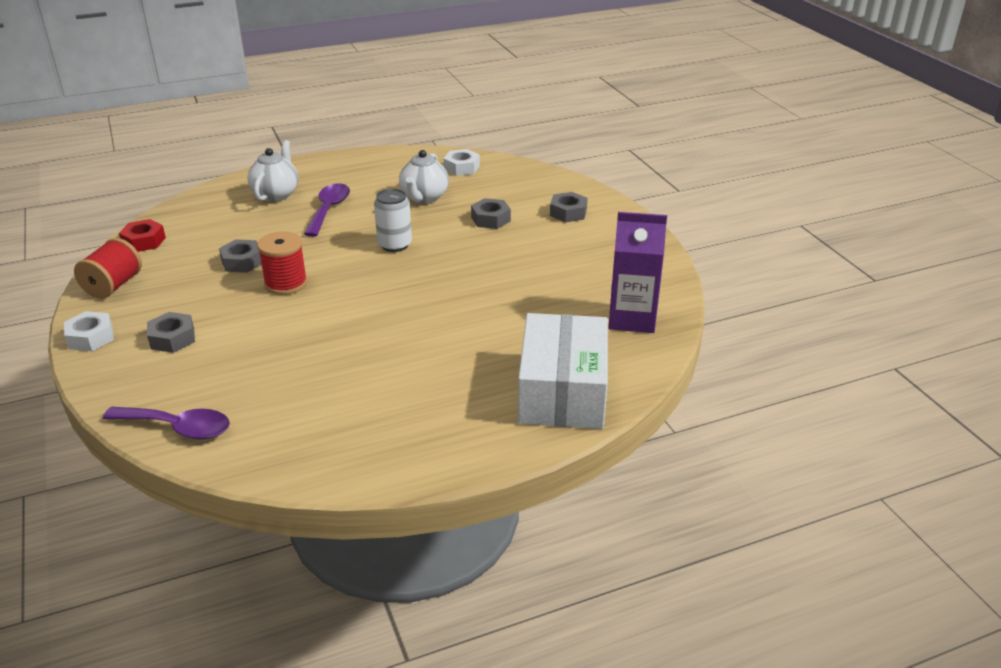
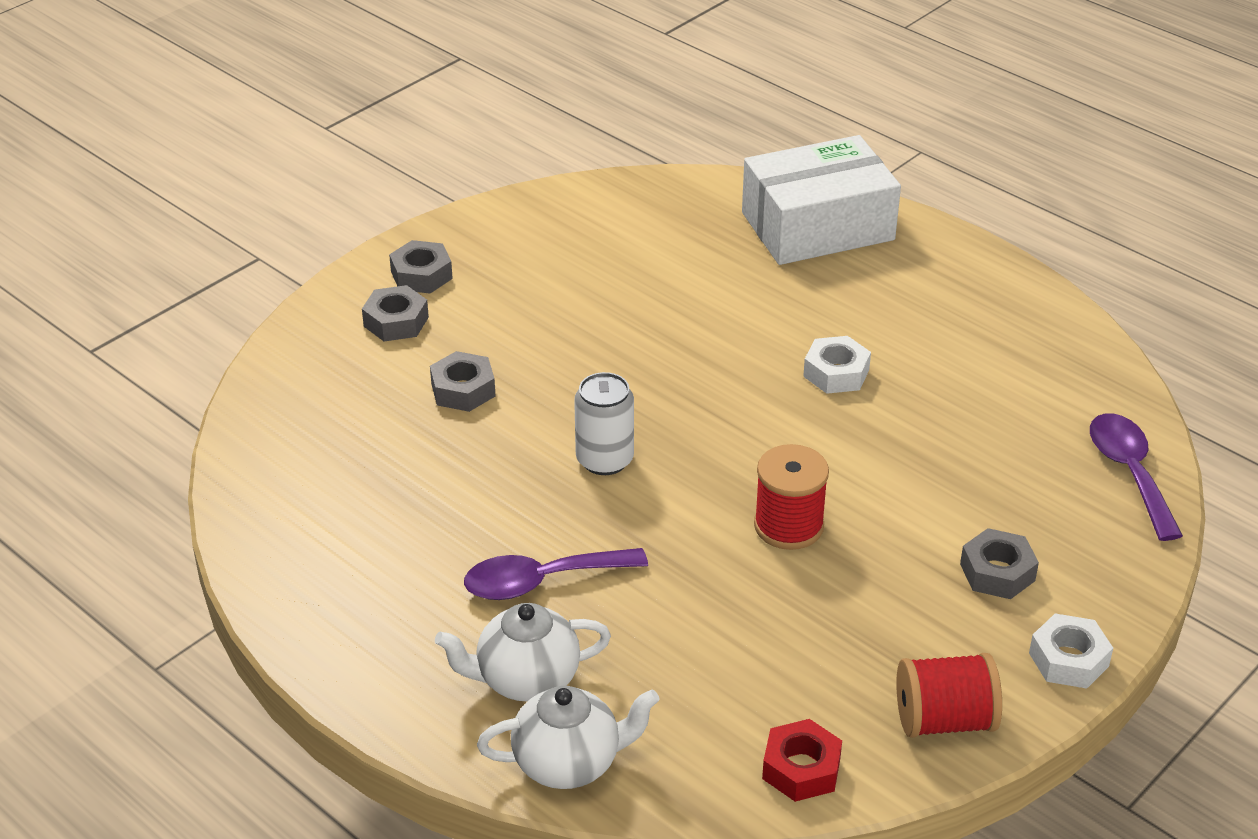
camera: 115 degrees left, 5 degrees up
(242, 262) = (769, 604): grey nut -> grey nut (421, 275)
(424, 197) = (431, 485): white teapot -> white teapot (569, 763)
(461, 168) = (290, 480): white nut -> white nut (836, 373)
(632, 318) = (641, 211): purple carton -> none

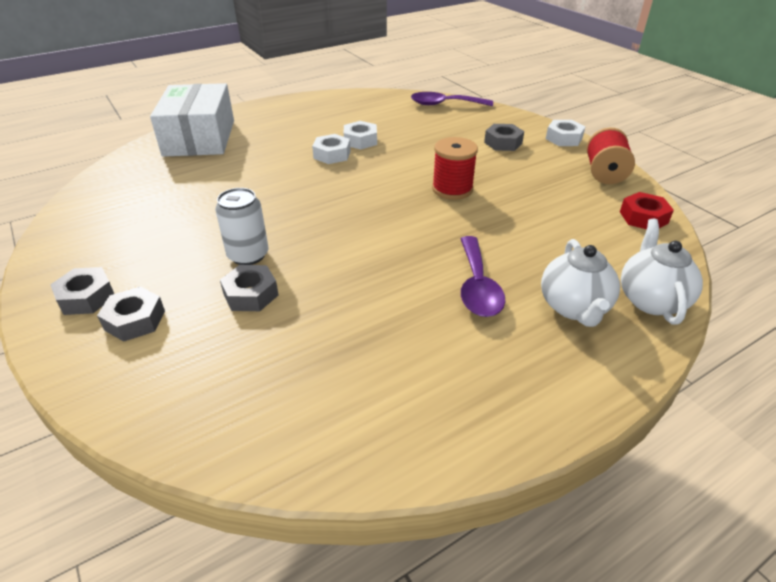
camera: 75 degrees left, 0 degrees up
(604, 460) = (365, 242): white can -> white can (248, 255)
(903, 393) = (360, 140): none -> white nut

